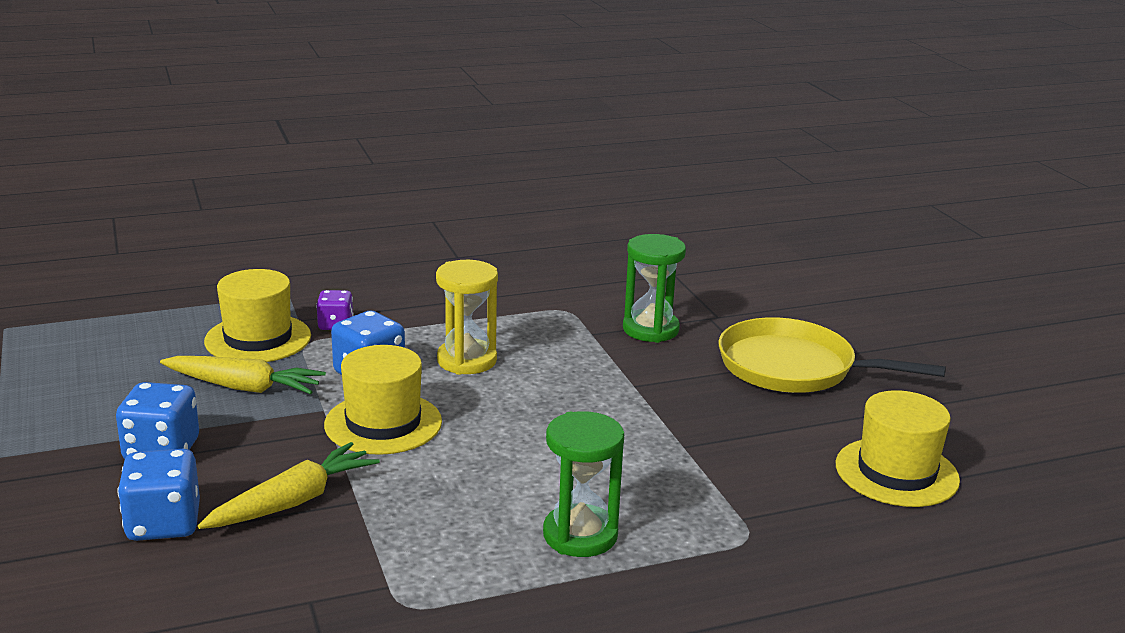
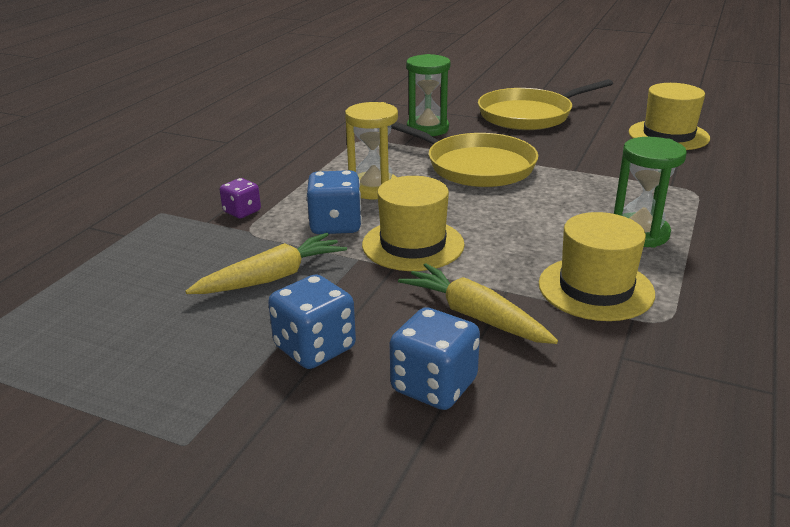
camera: 45 degrees left, 5 degrees up
(258, 339) = (206, 246): yellow hat -> yellow hat (595, 288)
(293, 501) = (475, 316): yellow carrot -> yellow carrot turned 45 degrees counterclockwise
(600, 389) = (475, 166): none -> yellow pan

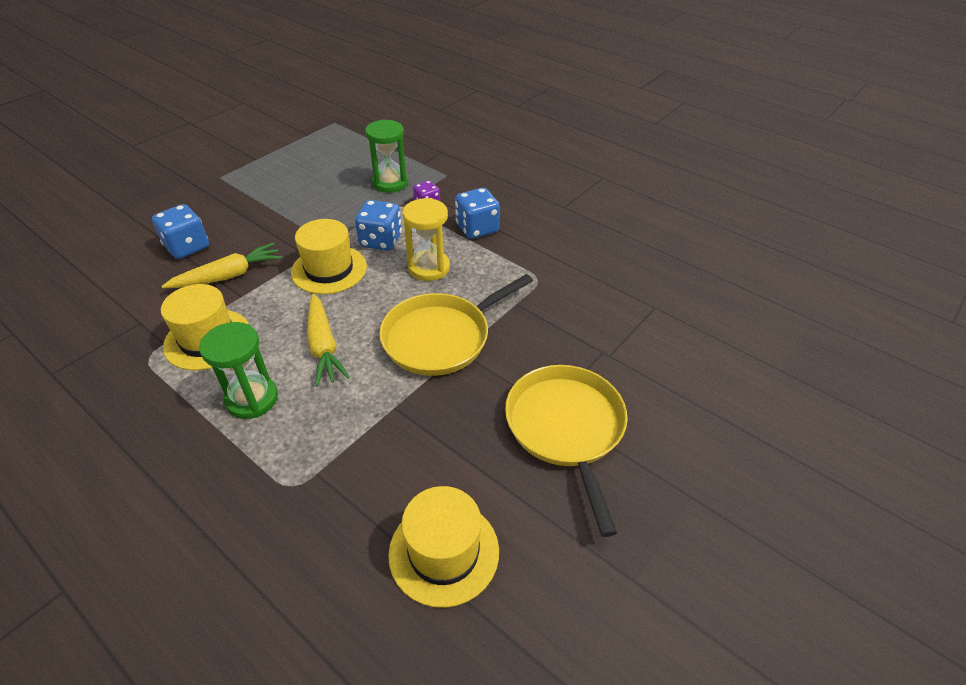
camera: 105 degrees right, 15 degrees up
(272, 278) = (332, 209): yellow carrot -> yellow carrot (323, 346)
(315, 348) = (252, 215): blue dice -> blue dice (477, 228)
(427, 129) = (550, 328): green hourglass -> green hourglass (390, 183)

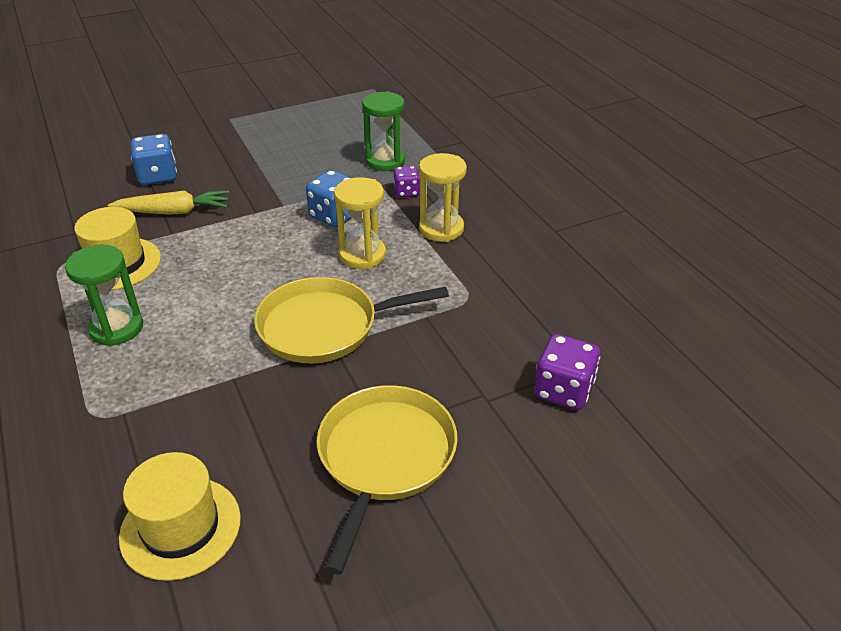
camera: 25 degrees right, 5 degrees down
(323, 346) = (210, 301): yellow carrot -> none
(329, 269) = (266, 230): yellow hat -> none
(477, 228) = (441, 229): blue dice -> yellow hourglass
(656, 329) = (563, 390): none -> purple dice

